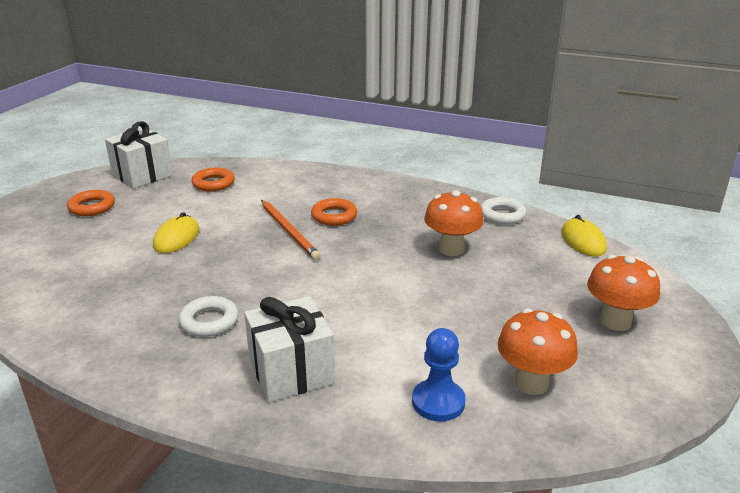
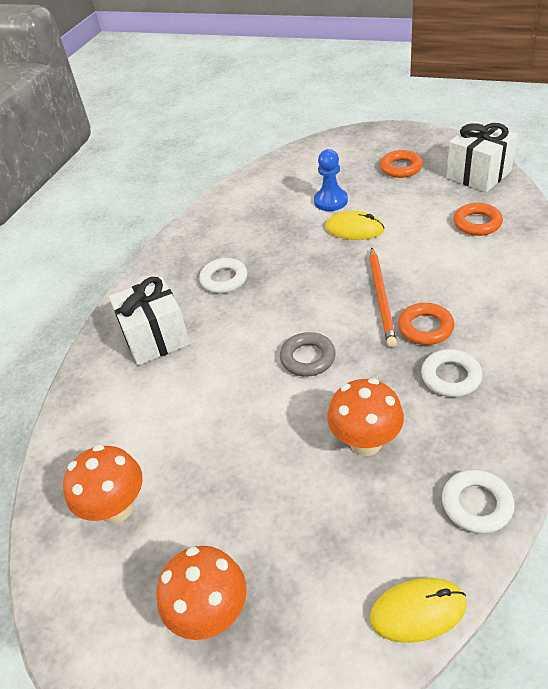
camera: 95 degrees right, 15 degrees up
(289, 231) = (381, 298): orange pencil -> orange pencil turned 60 degrees counterclockwise
(354, 271) = (308, 358): none -> grey ring
(390, 212) = (451, 377): none -> white ring
(438, 402) = (104, 434): blue pawn -> blue pawn (330, 201)

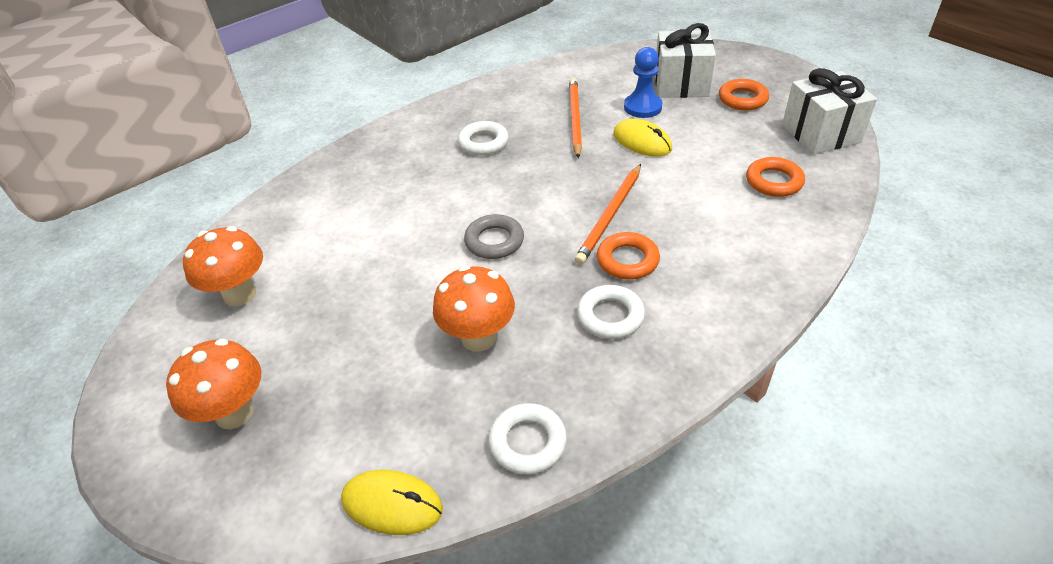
camera: 25 degrees right, 0 degrees up
(156, 338) = (385, 170): white gift -> white gift (681, 84)
(284, 230) = (575, 118): none -> orange pencil

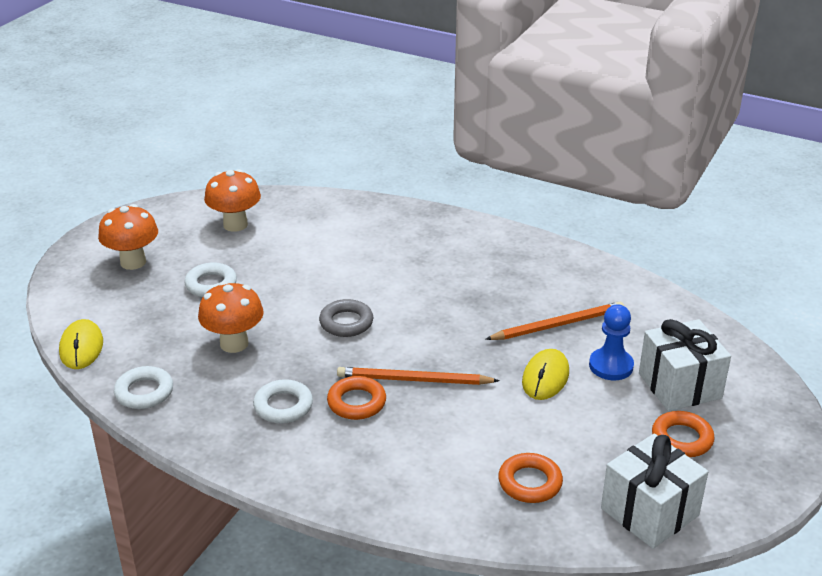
camera: 65 degrees right, 10 degrees down
(483, 143) = (481, 280): white ring -> white ring (211, 284)

